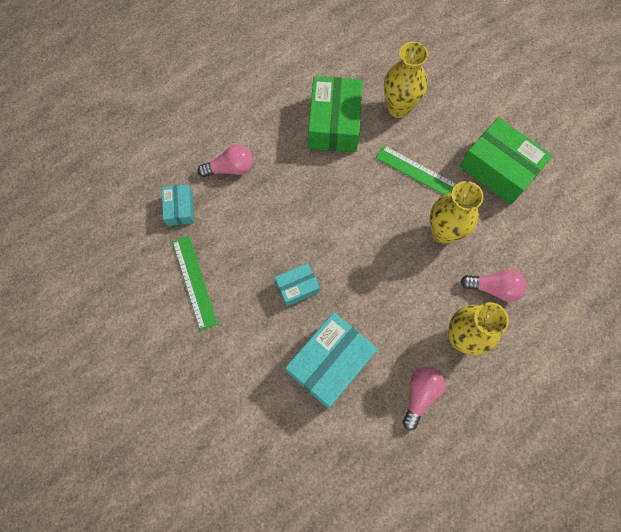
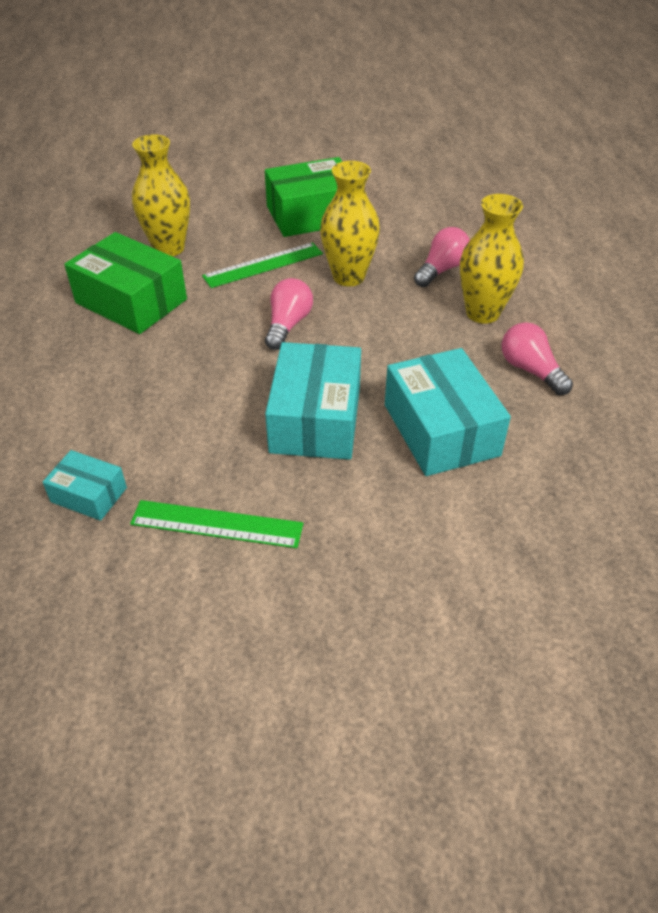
camera: 60 degrees left, 25 degrees down
(230, 168) = (86, 415): pink light bulb -> pink light bulb (288, 325)
(297, 287) = (315, 419): turquoise box -> turquoise box, size x1.88

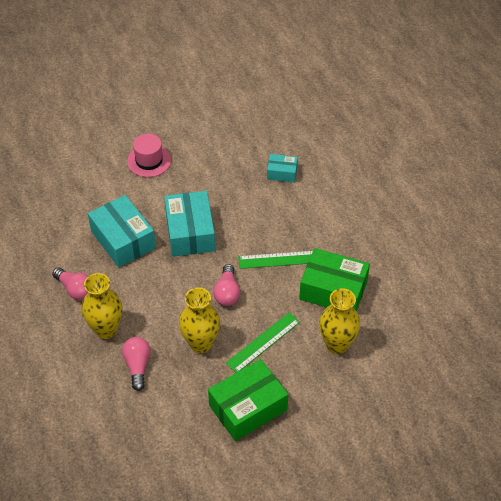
camera: 165 degrees right, 5 degrees up
(216, 524) = (218, 172): green ruler -> green ruler (280, 259)
(358, 585) = (149, 161): none -> pink hat
(441, 269) = (137, 366): pink light bulb -> pink light bulb turned 150 degrees clockwise

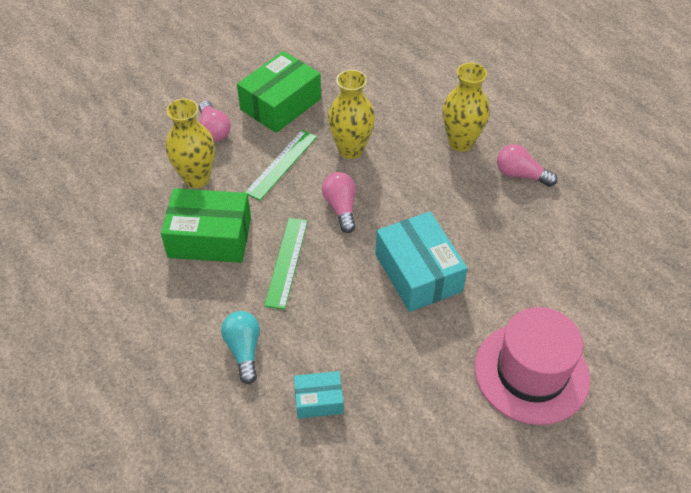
camera: 165 degrees right, 0 degrees up
(123, 240) = (499, 244): turquoise box -> none
(137, 366) = (408, 117): pink light bulb -> pink light bulb (213, 130)
(149, 161) = (531, 372): pink hat -> pink hat, size x1.62
(280, 259) = (287, 262): green ruler -> green ruler turned 60 degrees counterclockwise
(322, 209) = (244, 350): none -> turquoise light bulb

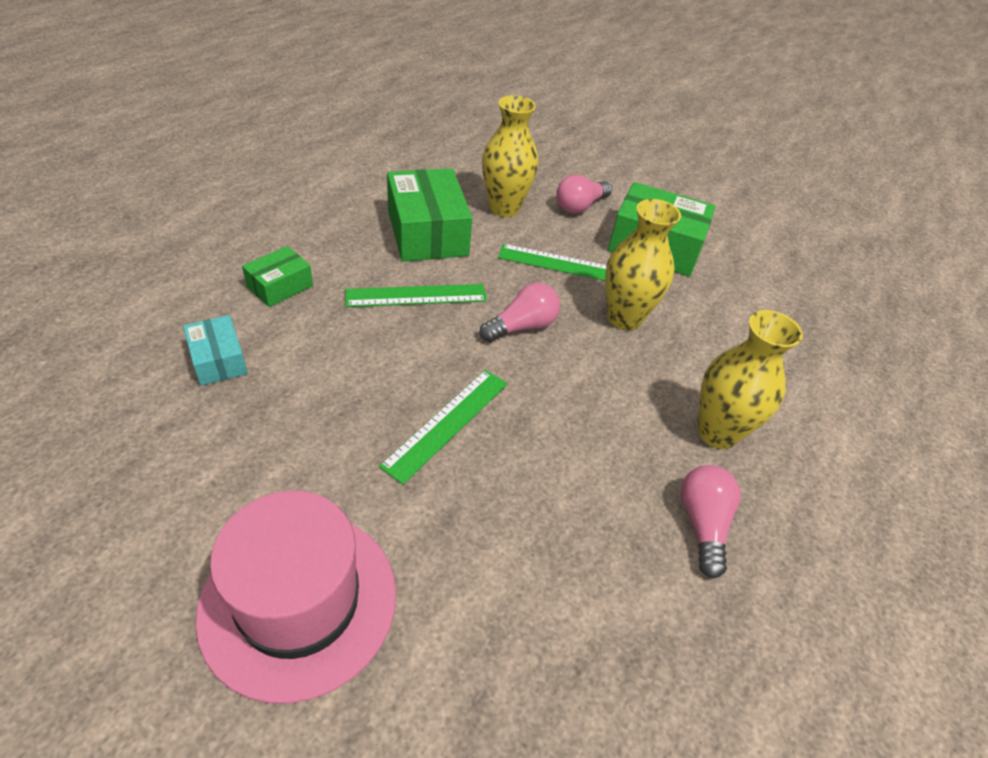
camera: 65 degrees right, 5 degrees down
(244, 350) = (280, 286): turquoise light bulb -> green box
(418, 273) = (447, 423): turquoise box -> green ruler

